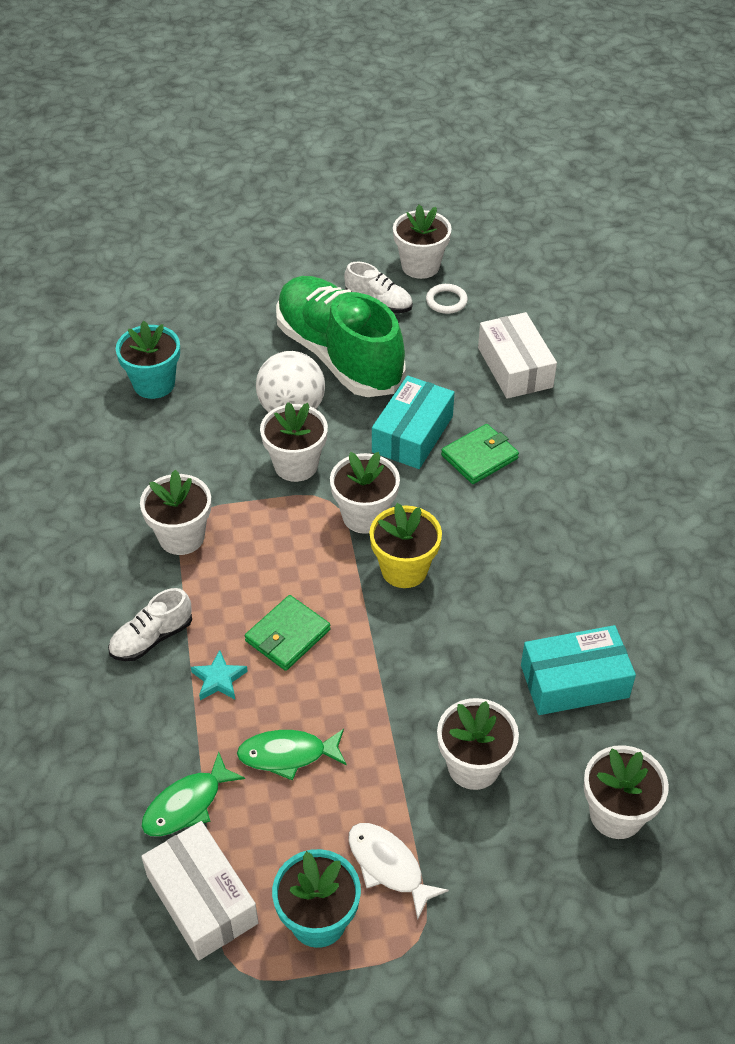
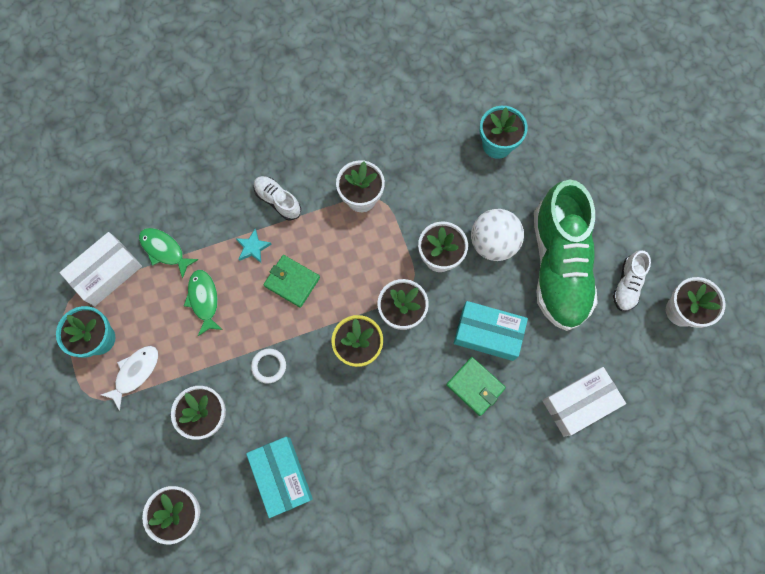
camera: 80 degrees right, 25 degrees up
(339, 355) = (558, 265): green shoe -> green shoe turned 135 degrees clockwise
(446, 301) = (643, 338): white ring -> white ring (269, 366)

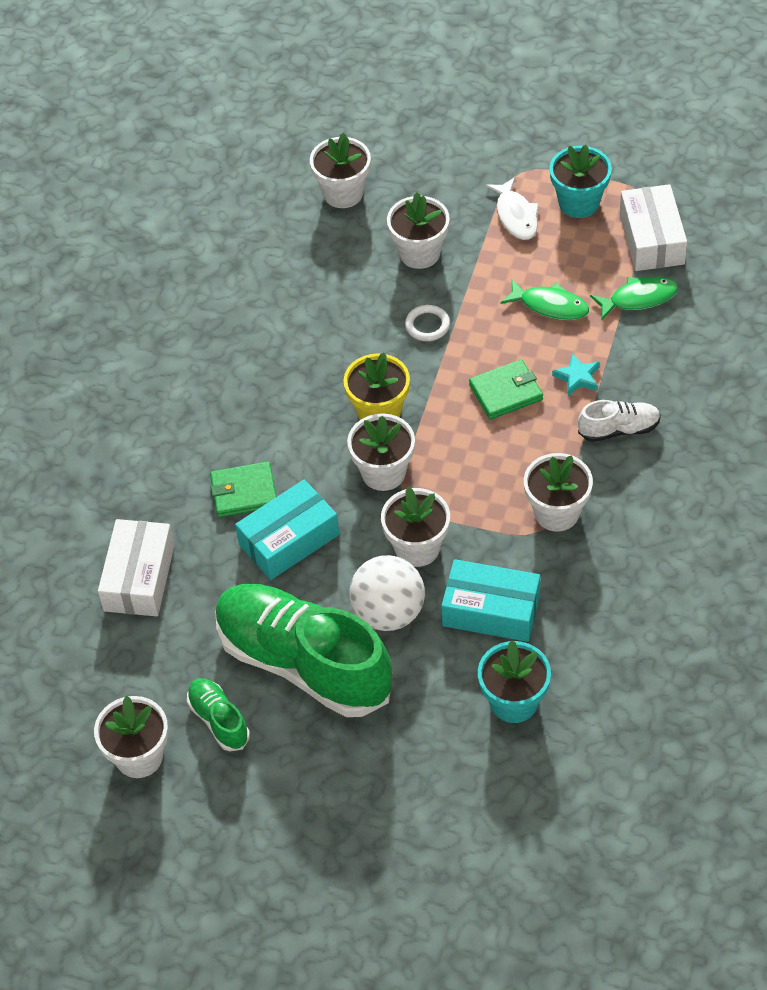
camera: 130 degrees right, 20 degrees down
(282, 476) = (306, 281): turquoise box -> turquoise box (491, 610)
(627, 285) = (219, 720): white shoe -> green shoe

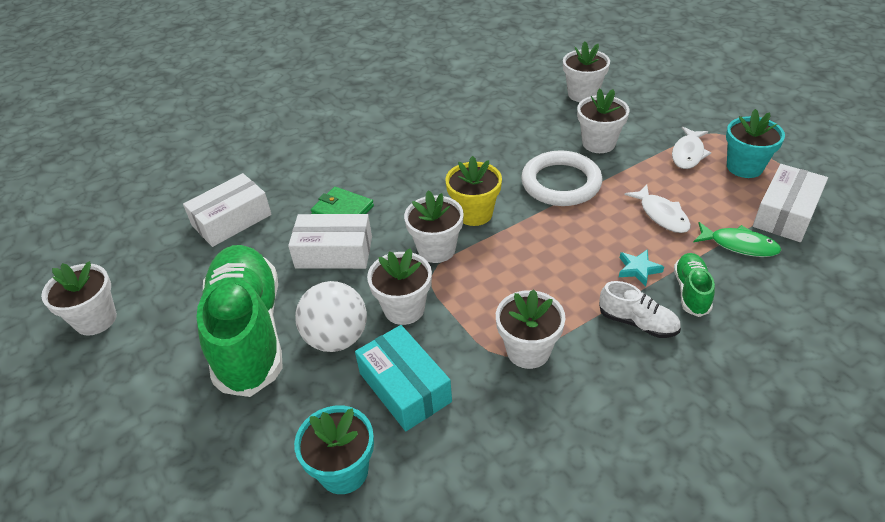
camera: 40 degrees right, 10 degrees down
(219, 720) = (160, 331): green shoe -> green shoe (691, 291)
(289, 540) = (334, 252): turquoise box -> white box
(427, 325) = (561, 183): white ring -> white ring, size x2.15
(506, 392) = (573, 249): green wallet -> none
(550, 306) = (661, 215): green fish -> white fish

